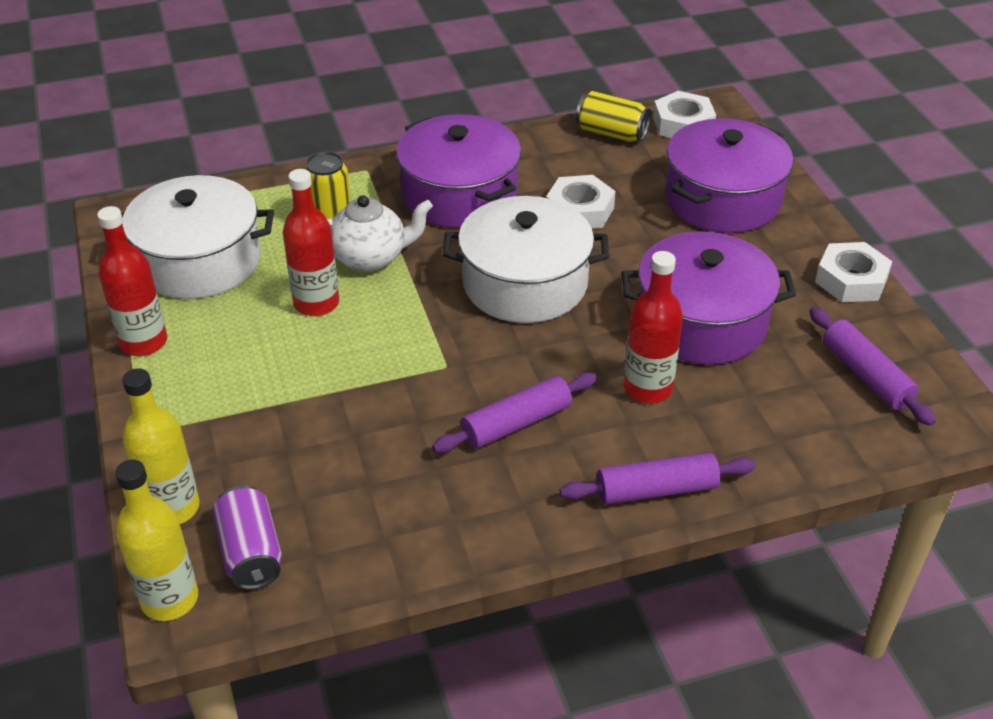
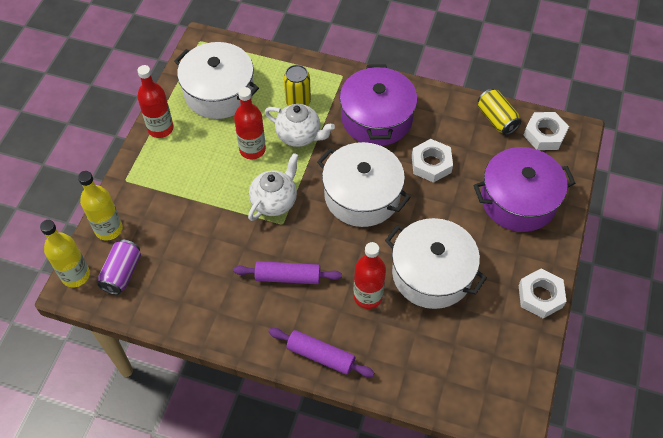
camera: 35 degrees right, 15 degrees up
(409, 346) = (274, 201): none -> white teapot
(701, 322) = (432, 273): purple pot -> white pot
(866, 375) = (488, 359): purple rolling pin -> none

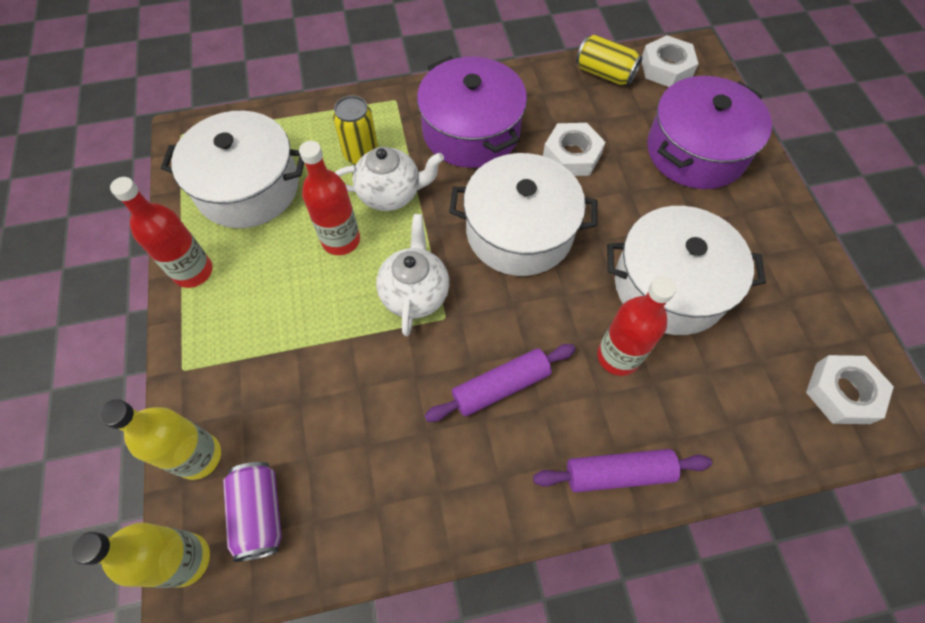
camera: 30 degrees left, 5 degrees up
(540, 296) = (804, 248): white nut -> white nut (842, 393)

